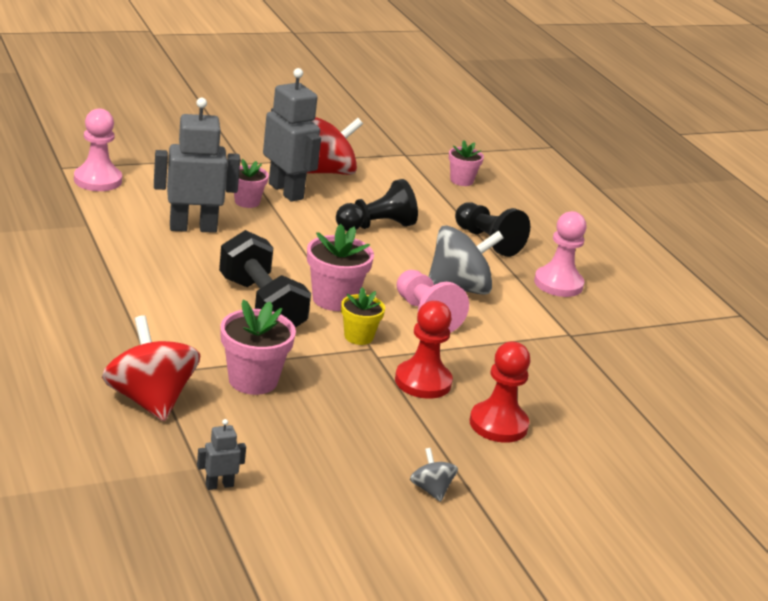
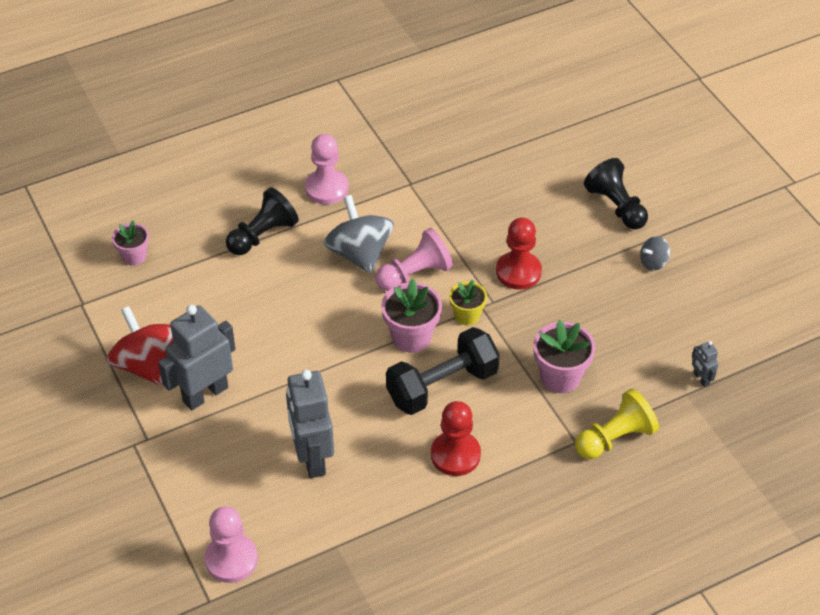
camera: 90 degrees left, 20 degrees up
(150, 400) = (615, 438): red spinning top -> yellow pawn
(247, 202) = (240, 423): pink flower pot -> none
(376, 226) = (259, 317): black pawn -> black pawn (616, 206)
(498, 424) = (558, 227): red pawn -> red pawn (455, 455)

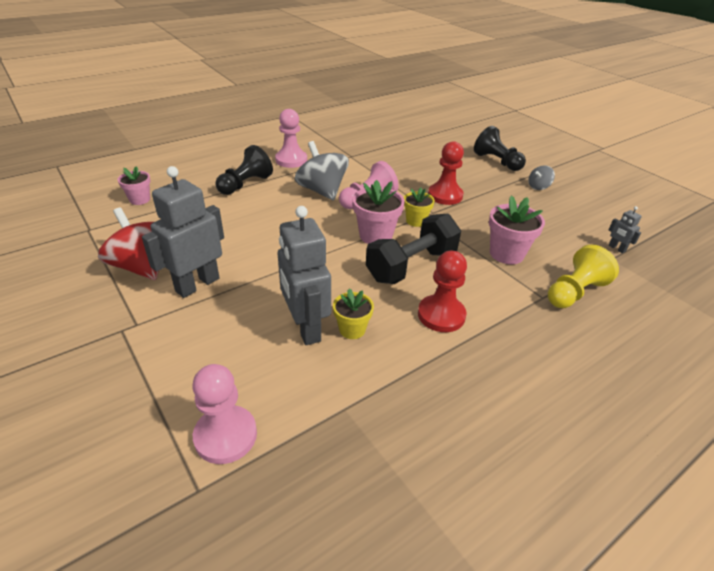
camera: 10 degrees left, 10 degrees down
(359, 464) = (352, 329): none -> yellow flower pot

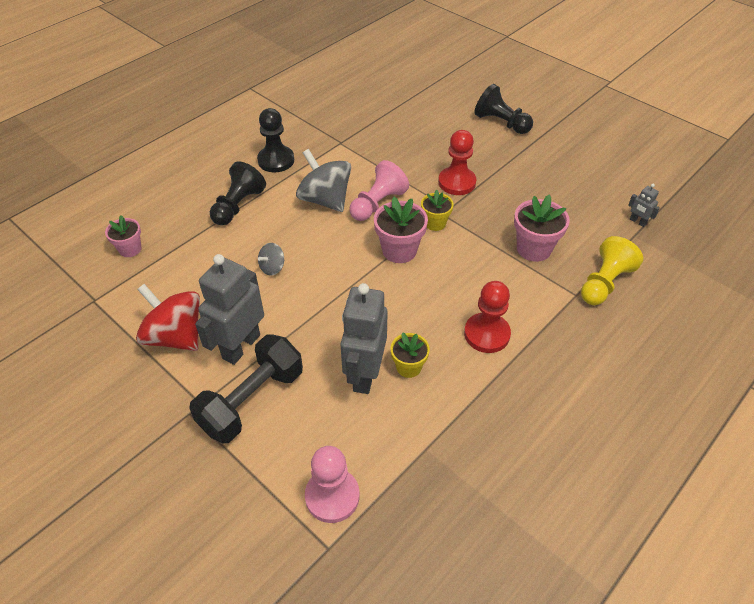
camera: 10 degrees left, 10 degrees up
(291, 160) = (276, 160): pink pawn -> black pawn
(305, 328) = (364, 374): grey robot -> grey robot turned 45 degrees clockwise
(411, 265) = (445, 281): black dumbbell -> black dumbbell (252, 401)
(538, 187) = (550, 152): grey spinning top -> grey spinning top (272, 268)

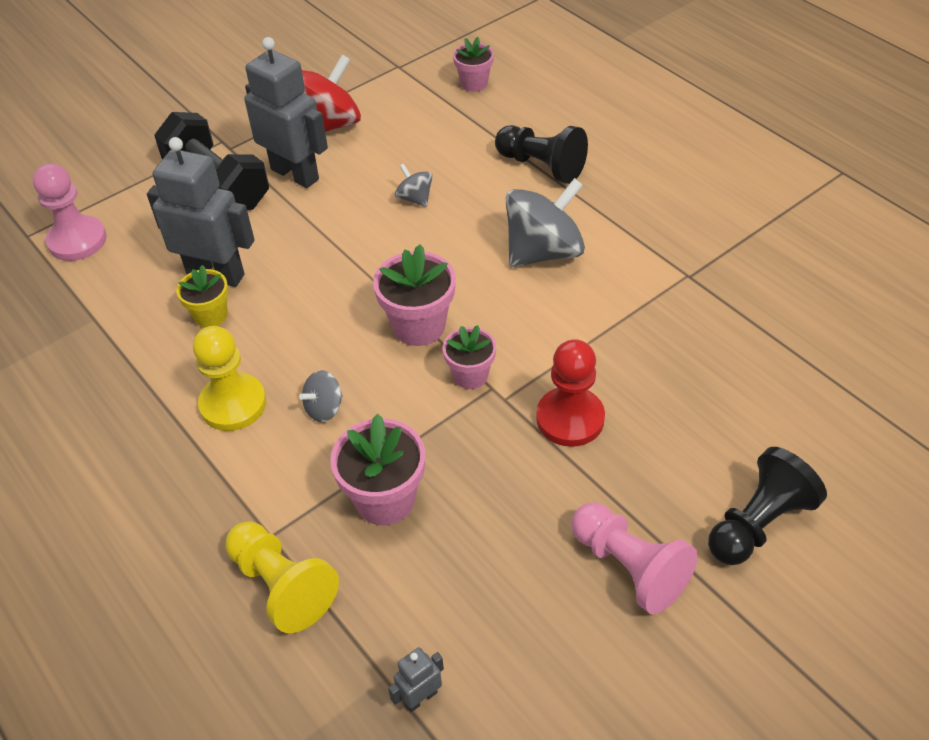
camera: 100 degrees right, 0 degrees up
(276, 160) = (642, 201): black pawn -> none
(377, 204) = (526, 310): pink pawn -> pink pawn (629, 567)
(435, 223) = (470, 375): yellow flower pot -> pink flower pot
(477, 286) = (324, 408): none -> grey spinning top
(486, 334) = (233, 404): red pawn -> yellow pawn

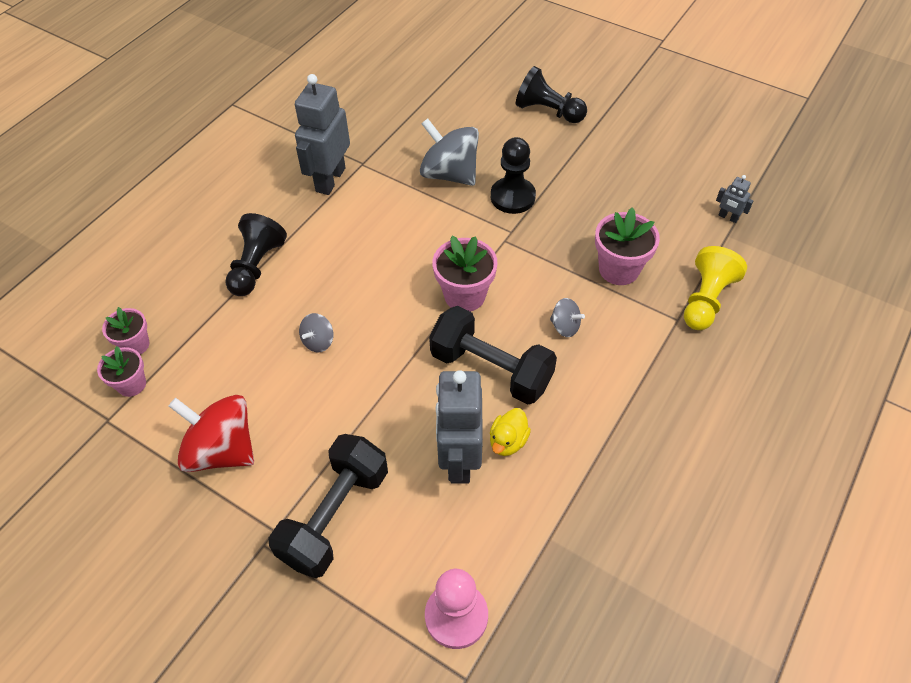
camera: 110 degrees left, 5 degrees up
(211, 315) = (508, 441): yellow flower pot -> yellow duck
(233, 404) = (588, 385): yellow pawn -> none
(295, 174) = (304, 449): grey robot -> grey robot (330, 180)
(304, 324) = (491, 369): none -> black dumbbell
(470, 375) = (499, 254): pink flower pot -> pink flower pot (132, 384)
(543, 252) = (361, 242): grey spinning top -> grey spinning top (449, 174)
(570, 419) = (512, 197): red pawn -> black pawn
(629, 567) = (603, 154): pink pawn -> none

